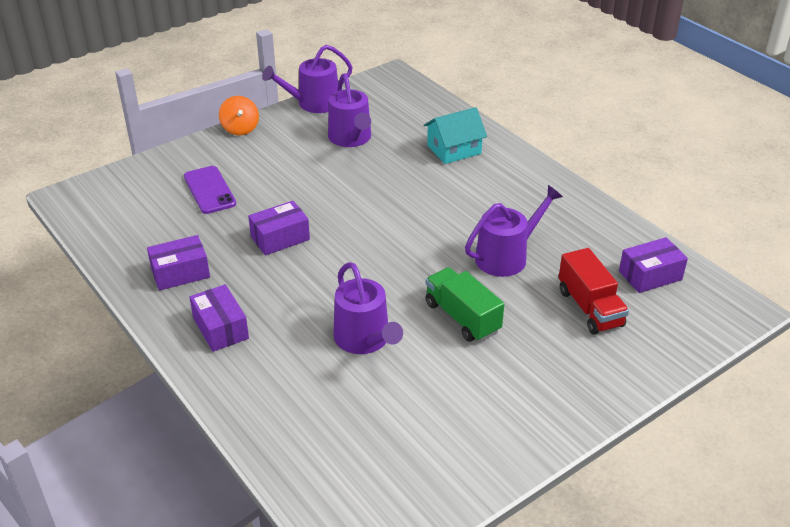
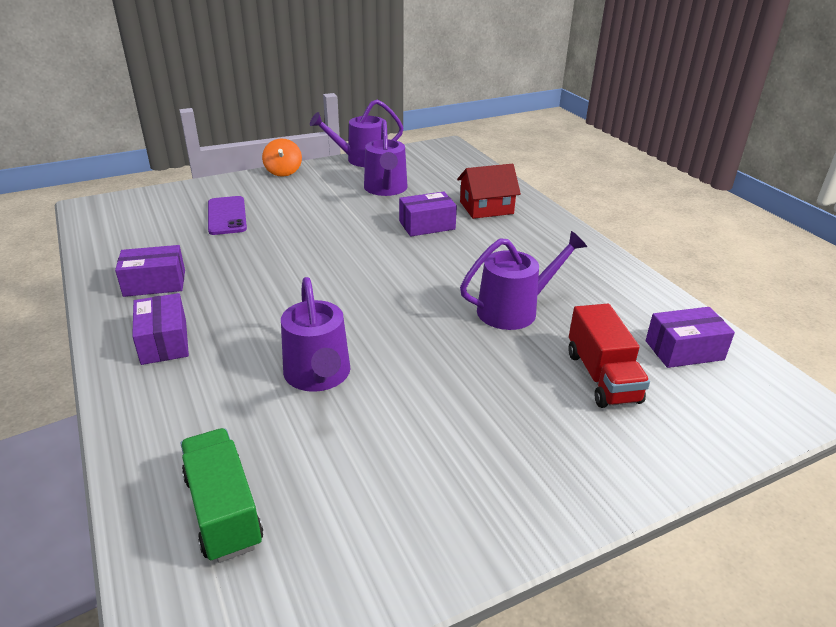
camera: 10 degrees right, 5 degrees down
(280, 238) = (274, 264): purple box -> purple box (427, 225)
(454, 149) = (486, 208): turquoise house -> red house
(462, 317) = (442, 367): green truck -> green truck (223, 510)

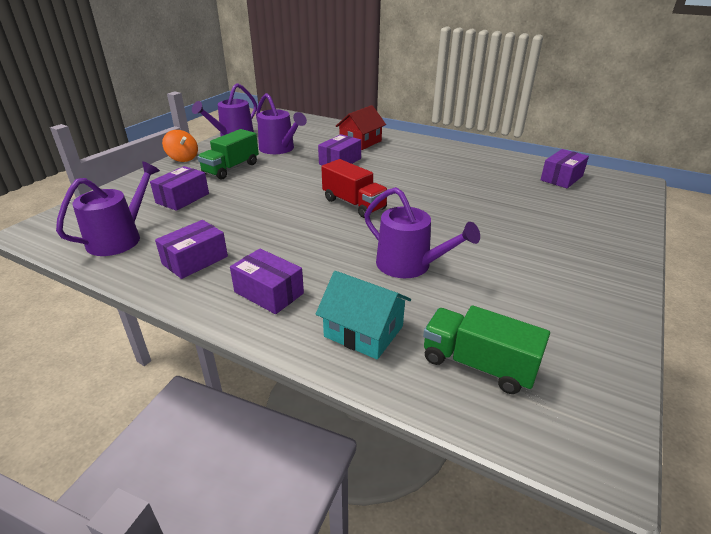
camera: 35 degrees left, 0 degrees up
(181, 419) = (363, 331): none -> turquoise house
(227, 216) = (182, 198): purple phone -> purple box
(309, 197) = (231, 168): none -> green truck
(514, 310) = (459, 188): purple watering can -> purple watering can (119, 238)
(602, 377) = (548, 203): red truck -> red truck (354, 204)

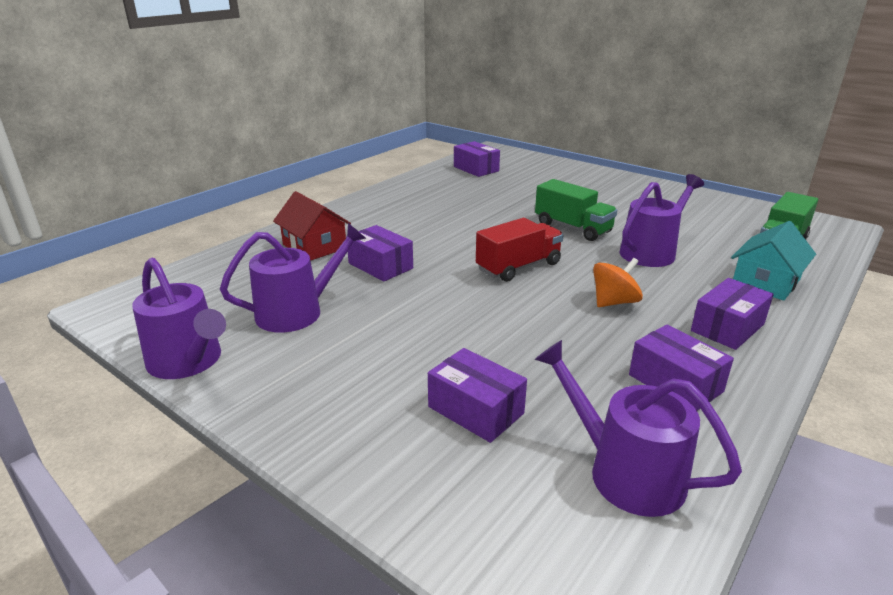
camera: 80 degrees left, 5 degrees down
(183, 158) = (274, 425): orange spinning top -> orange spinning top (614, 302)
(231, 168) = (362, 360): green truck -> green truck (573, 228)

